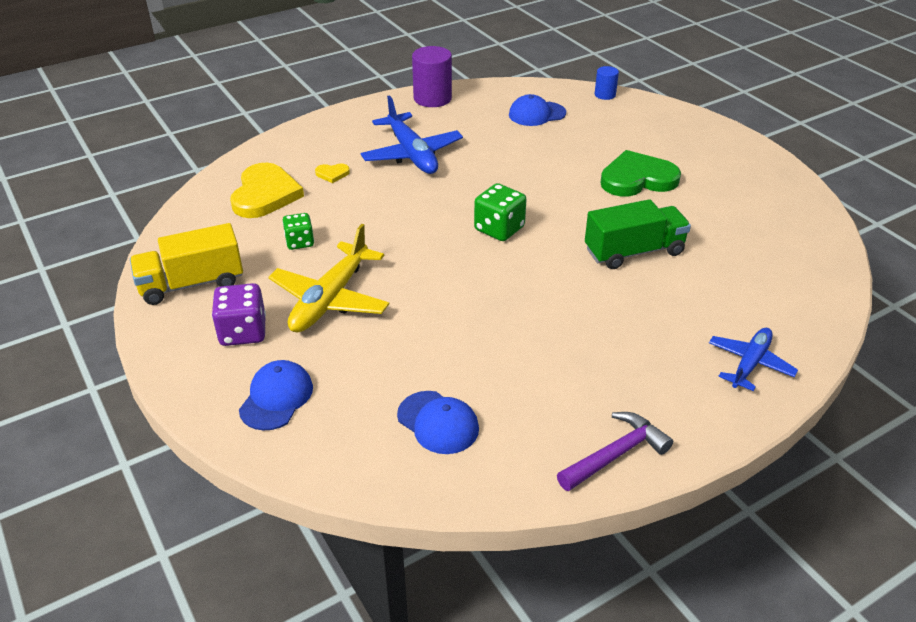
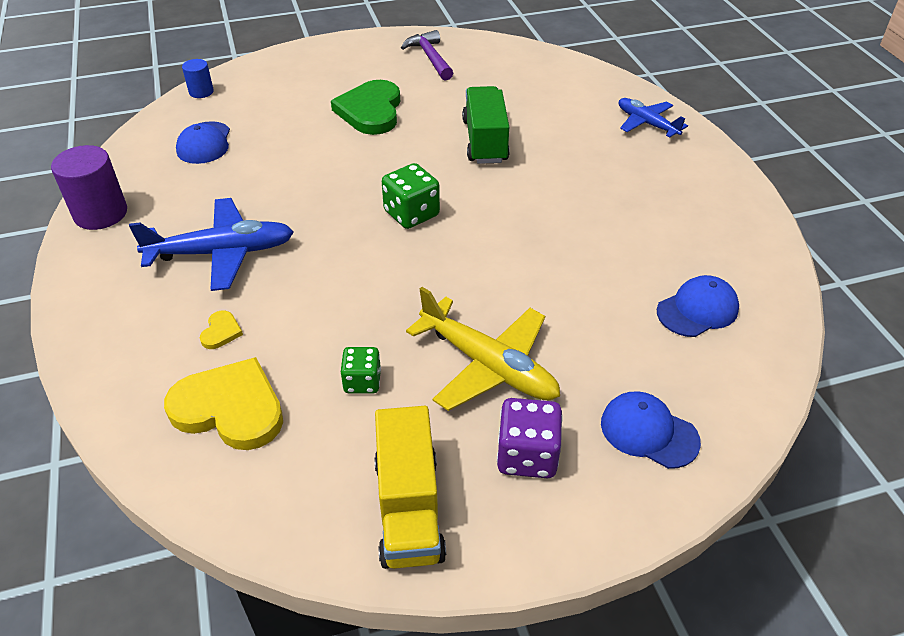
camera: 75 degrees left, 5 degrees up
(616, 454) = (741, 213): purple hammer -> purple hammer (430, 57)

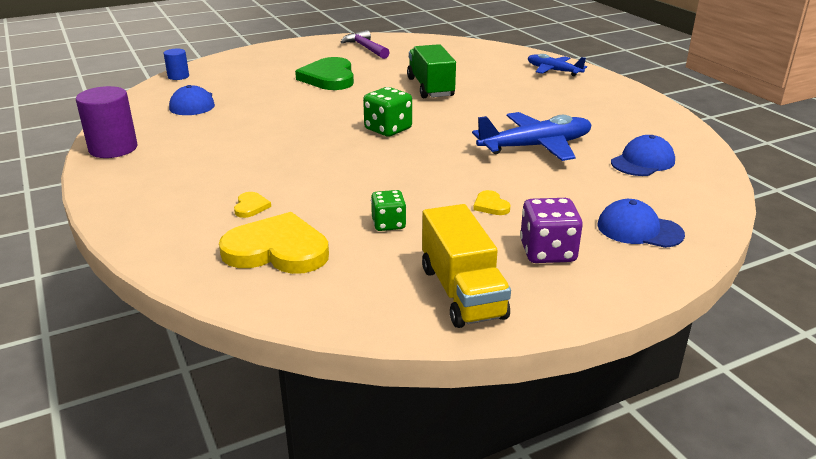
camera: 10 degrees left, 15 degrees down
(221, 253) = (233, 162): blue plane -> blue plane (535, 146)
(488, 365) = (491, 205): yellow plane -> yellow heart

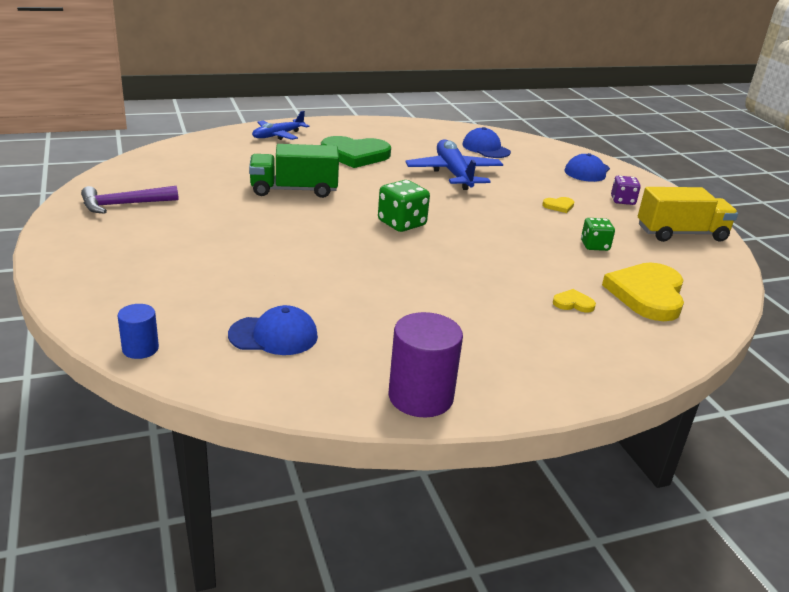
camera: 85 degrees left, 0 degrees up
(329, 78) = (227, 237): green heart -> green heart (355, 155)
(547, 252) = (622, 201): purple dice -> purple dice, size x0.66

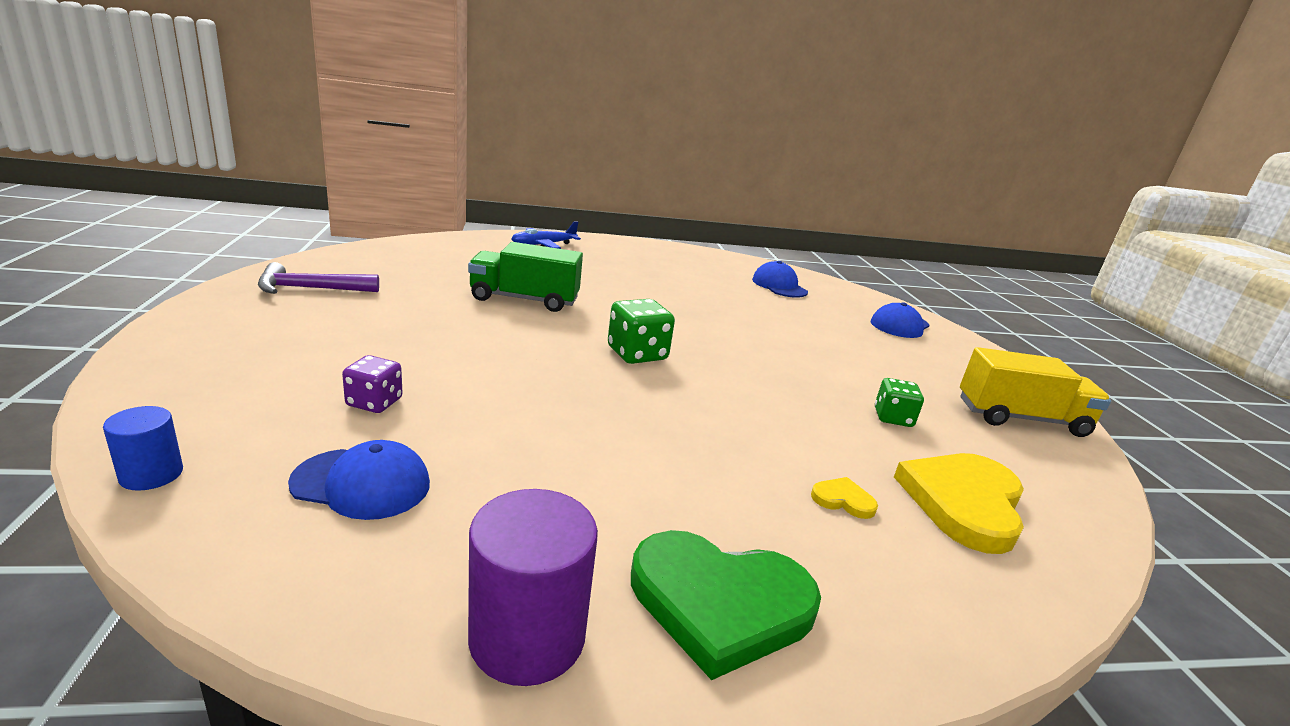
camera: 10 degrees right, 5 degrees down
(355, 155) = (620, 273): green heart -> green heart (720, 603)
(454, 174) = (729, 307): blue plane -> none
(559, 206) = (853, 360): yellow heart -> none
(622, 201) = (941, 365): purple dice -> purple dice (374, 402)

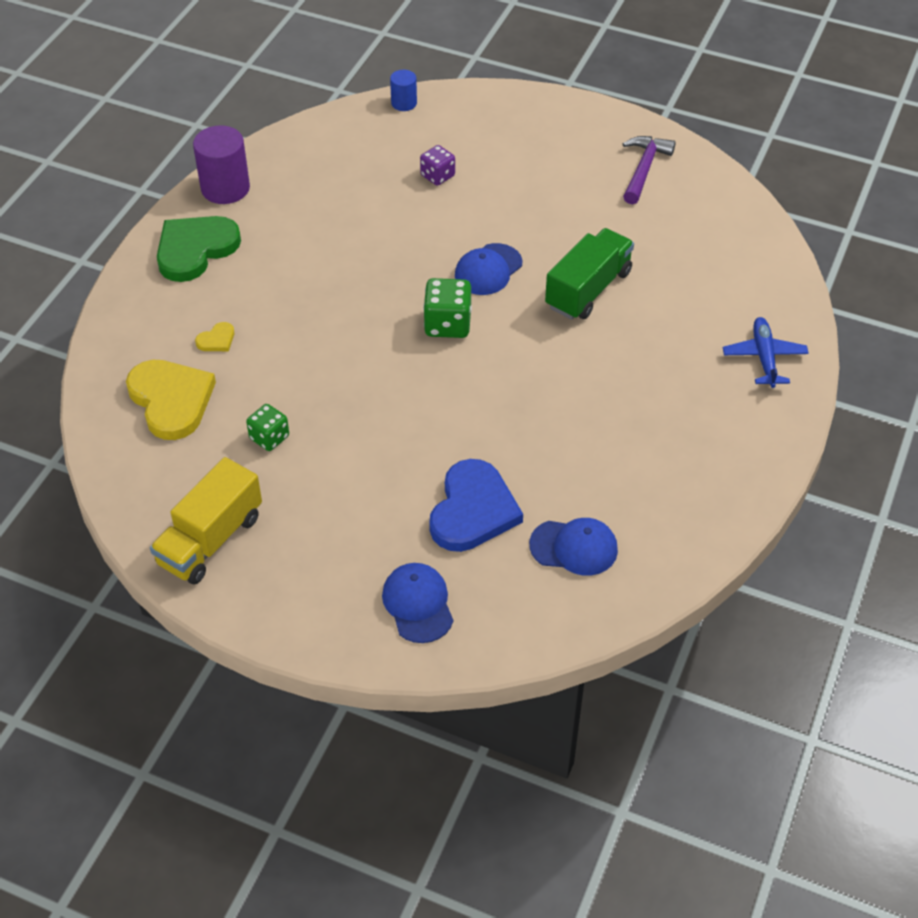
camera: 125 degrees right, 25 degrees up
(362, 483) = (357, 161): blue cap -> blue cap (488, 270)
(805, 317) = (473, 510): none -> blue heart

